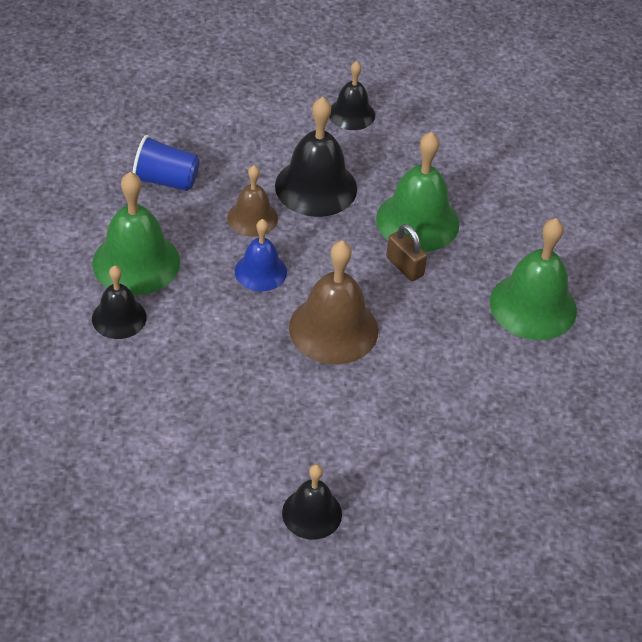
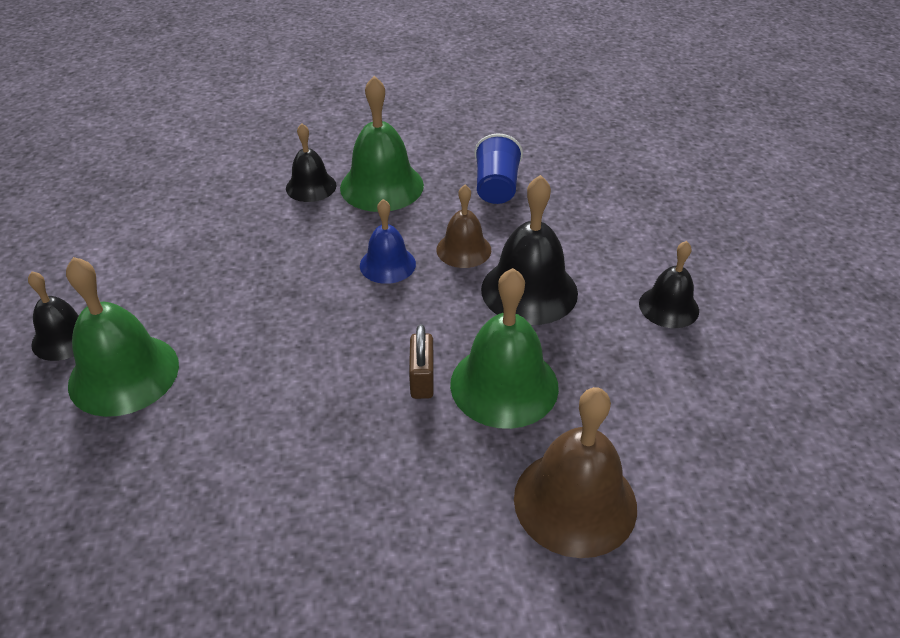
camera: 85 degrees right, 5 degrees down
(333, 329) = (313, 327): brown bell -> brown bell (575, 502)
(404, 266) = (422, 379): brown padlock -> brown padlock turned 45 degrees counterclockwise
(533, 306) = (379, 523): green bell -> green bell (124, 374)

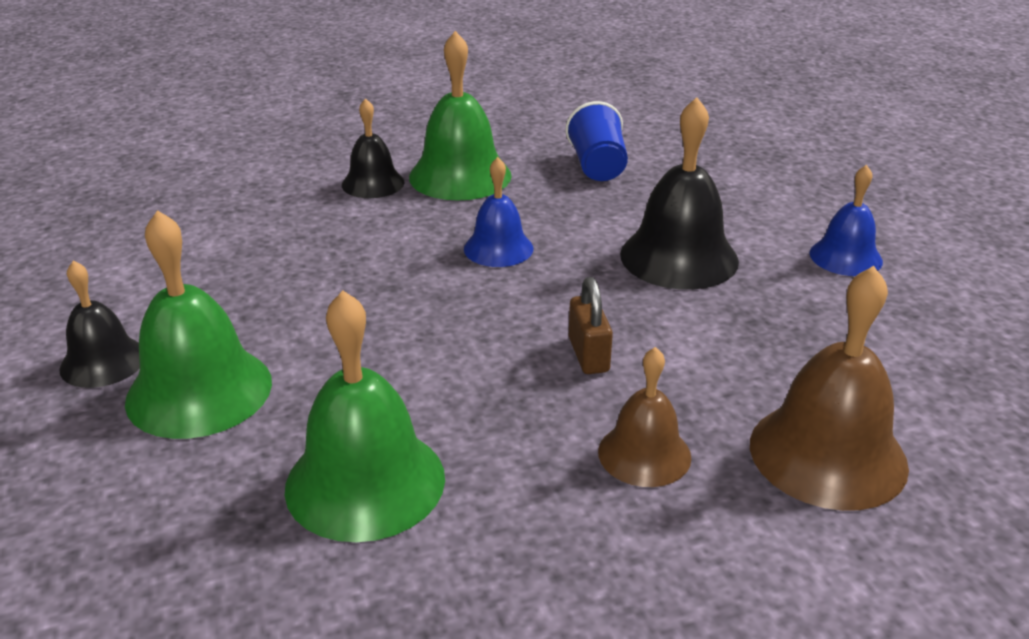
camera: 10 degrees left, 10 degrees down
(463, 249) = (584, 226): brown bell -> brown bell (644, 454)
(504, 385) = (690, 349): green bell -> green bell (365, 482)
(668, 307) = (845, 257): black bell -> blue bell

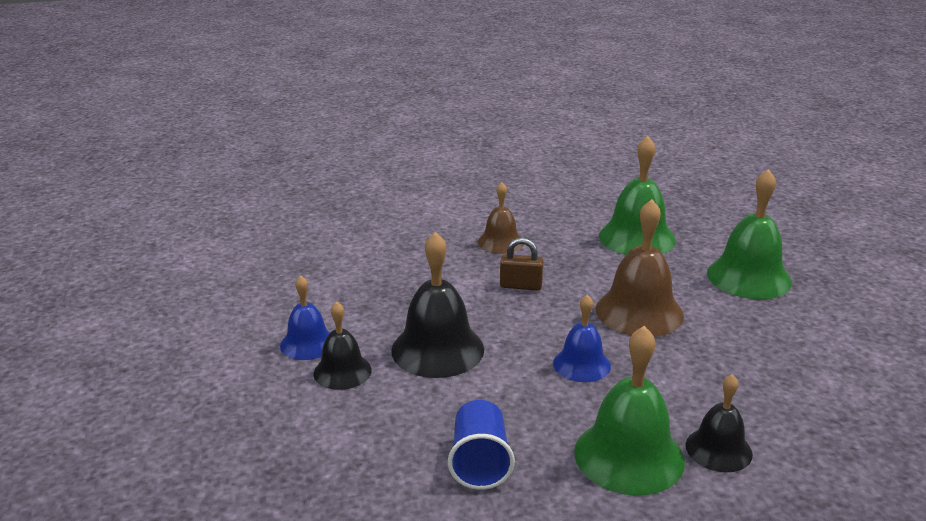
camera: 175 degrees left, 5 degrees down
(103, 361) = (822, 294): black bell -> black bell (342, 371)
(588, 355) = (521, 286): brown padlock -> brown padlock turned 75 degrees counterclockwise
(827, 454) = (410, 238): brown bell -> brown bell (639, 312)

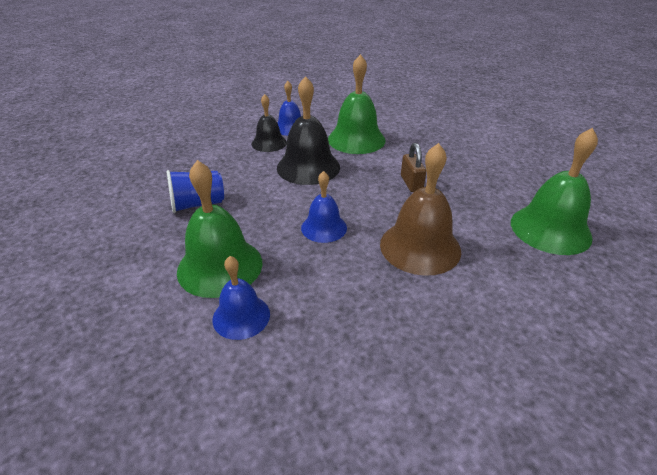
camera: 70 degrees right, 10 degrees up
(500, 242) = (466, 164): brown bell -> none
(718, 449) = (241, 316): black bell -> blue bell
(749, 277) = (552, 316): green bell -> green bell (356, 139)

